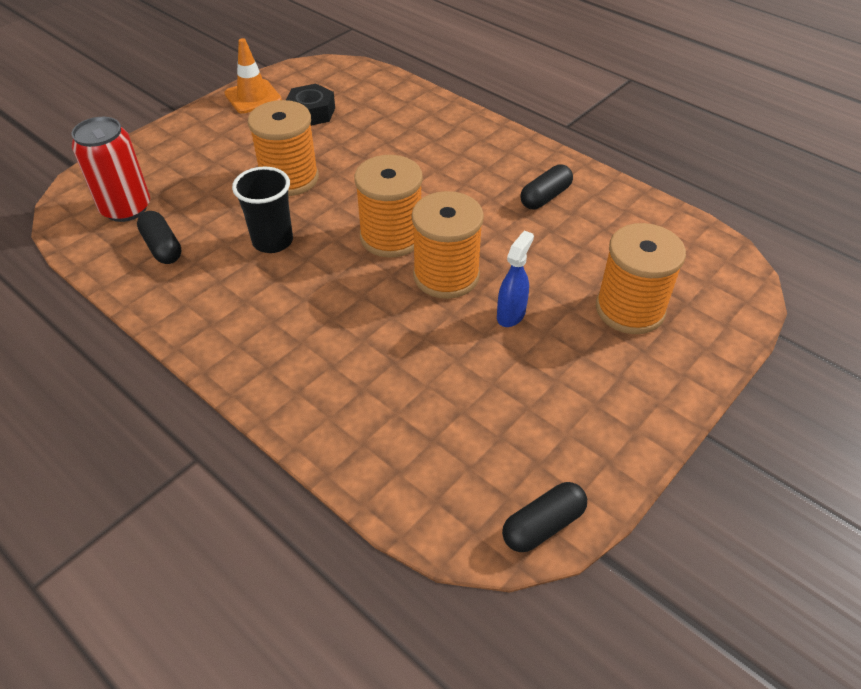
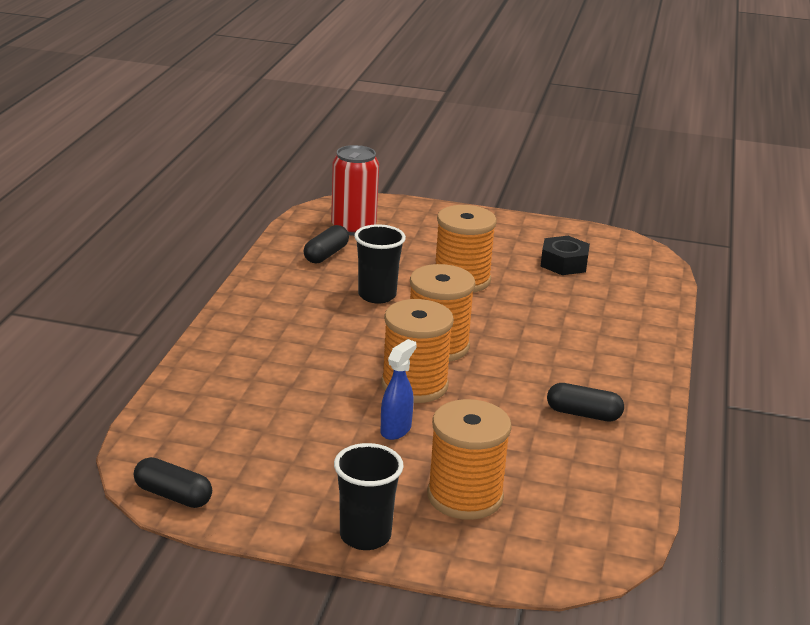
camera: 60 degrees right, 20 degrees down
(253, 97) = (552, 232): orange traffic cone -> none
(511, 314) = (396, 430): blue spray bottle -> blue spray bottle turned 60 degrees counterclockwise
(663, 395) = (365, 536): none -> black cup

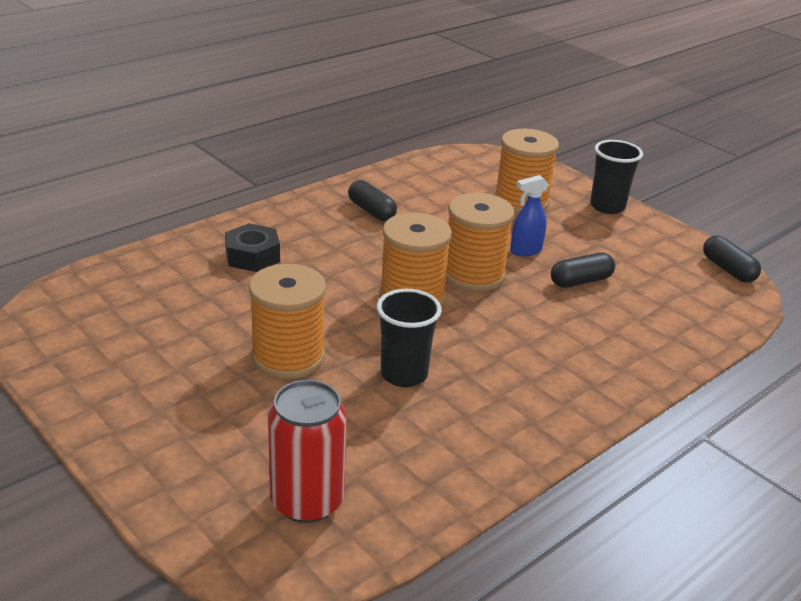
camera: 145 degrees left, 5 degrees up
(326, 255) = (398, 463): black capsule -> black capsule (581, 281)
(564, 263) = (148, 332): black nut -> black nut (252, 256)

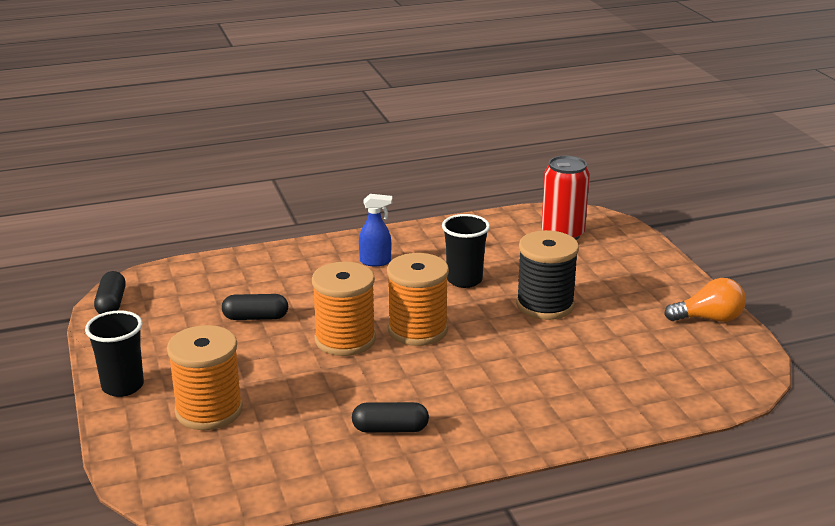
camera: 155 degrees left, 5 degrees down
(76, 378) = (709, 319): none -> orange light bulb
(252, 256) = (546, 396): black nut -> none
(288, 357) = (545, 305): orange spool -> black spool
(371, 211) = (390, 429): black capsule -> black capsule turned 75 degrees counterclockwise
(525, 251) = (272, 353): blue spray bottle -> blue spray bottle (375, 262)

